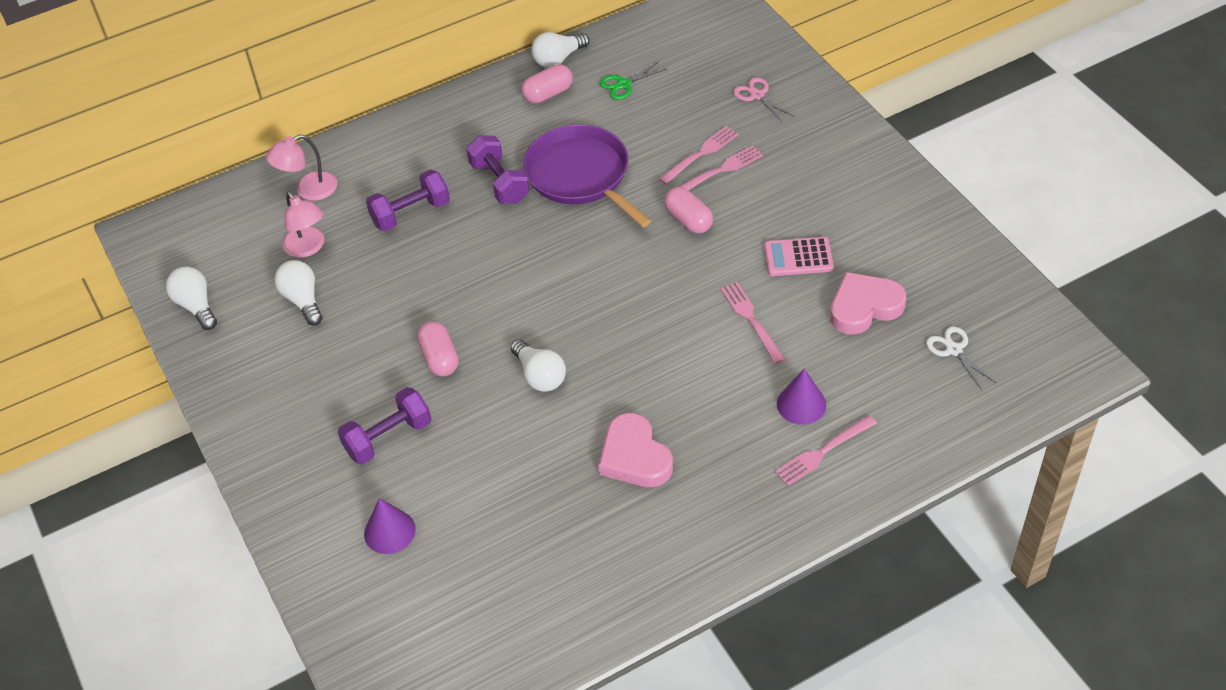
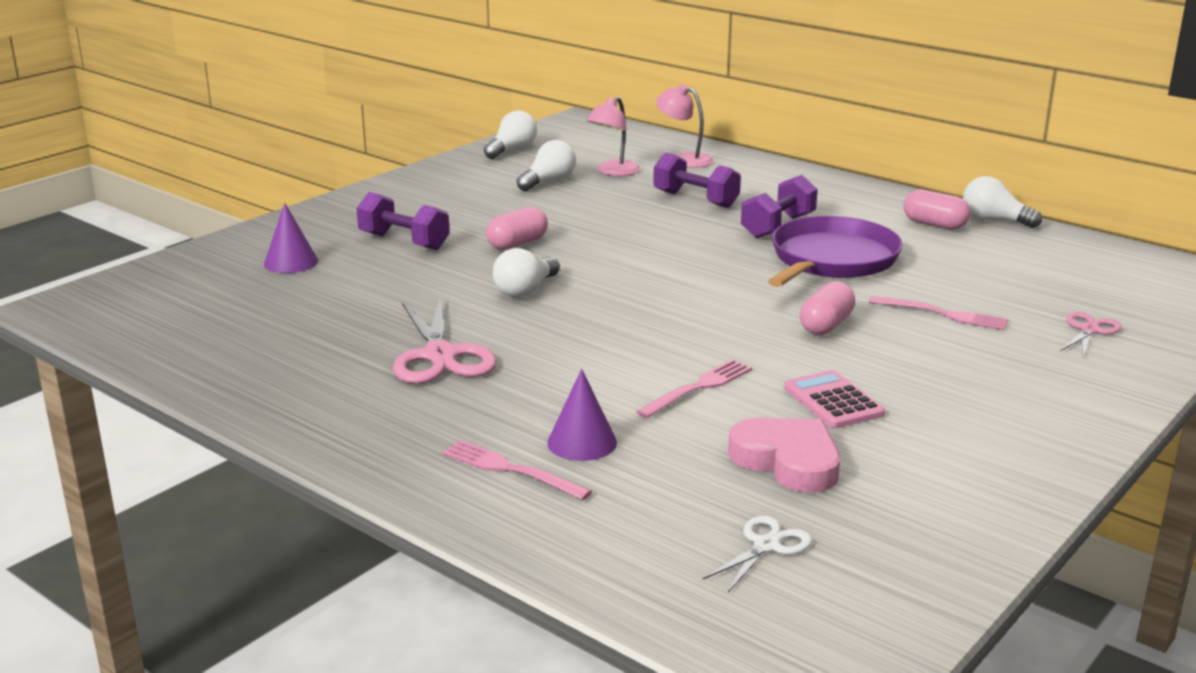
camera: 65 degrees right, 25 degrees down
(623, 84) = (1001, 256): green scissors -> none
(634, 457) = (440, 356): pink heart -> pink scissors
(721, 170) = (930, 330): pink fork -> none

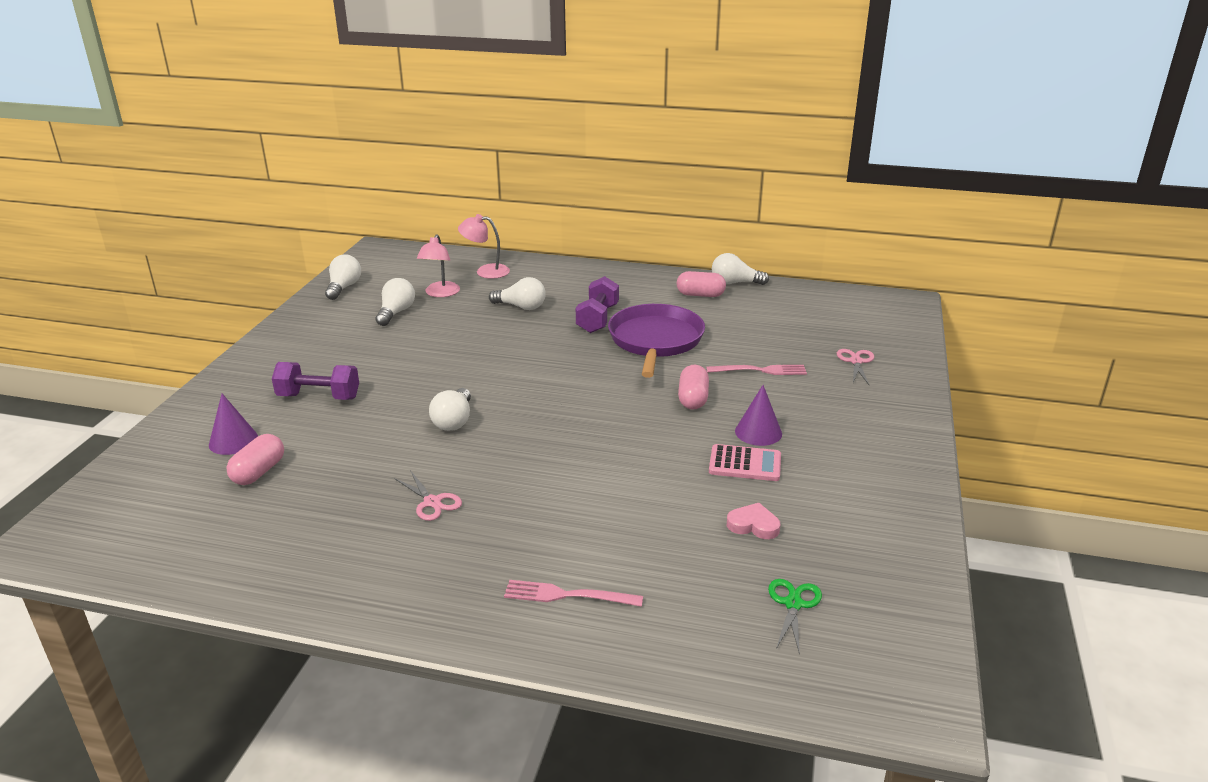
camera: 25 degrees left, 5 degrees up
(440, 356) = (432, 502): pink scissors -> pink scissors, size x0.55
(517, 244) = (415, 378): pink capsule -> pink capsule (259, 472)
(582, 442) = (601, 553): purple cone -> purple cone (758, 432)
(695, 199) = (521, 307): purple dumbbell -> white light bulb
(698, 387) = (647, 478): pink fork -> none
(766, 546) = (793, 604): white scissors -> green scissors
(787, 461) = (753, 525): pink heart -> pink heart, size x0.58
(833, 401) = (745, 464): pink calculator -> pink calculator turned 150 degrees clockwise

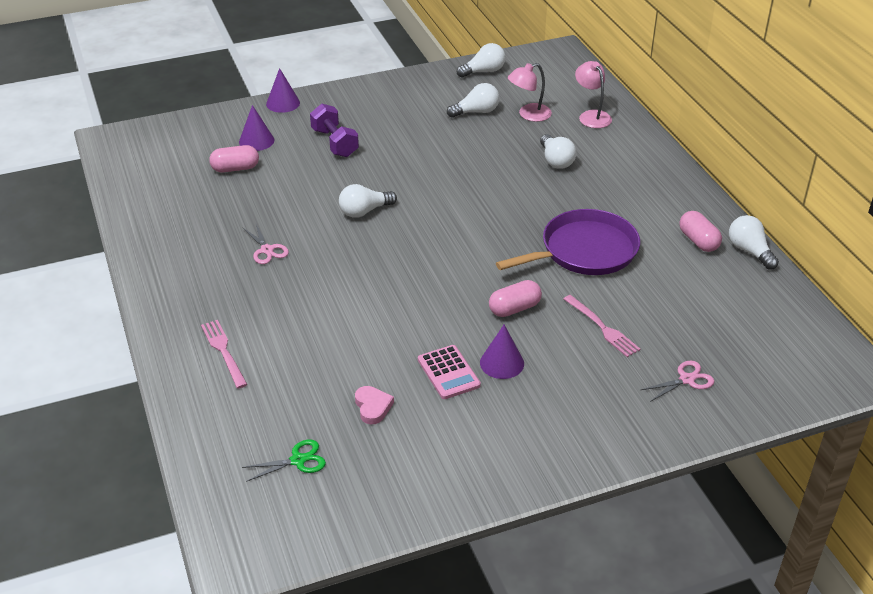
camera: 55 degrees right, 10 degrees up
(197, 401) = (283, 103): none -> purple cone
(432, 502) = (267, 250): pink scissors -> pink scissors turned 45 degrees counterclockwise
(597, 319) = (583, 206): purple dumbbell -> none

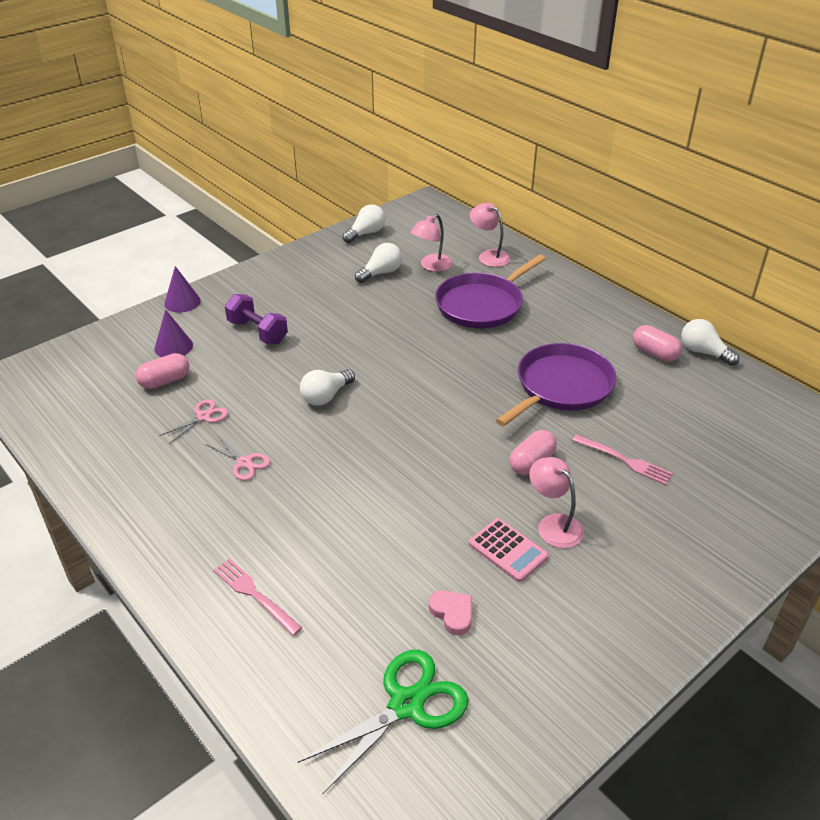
camera: 20 degrees left, 0 degrees up
(298, 460) = (406, 705): green scissors -> green scissors, size x1.83
(502, 363) = (553, 524): purple cone -> pink lamp
(556, 161) = (482, 304): white light bulb -> purple pan
(686, 379) = (732, 493): pink scissors -> pink scissors (203, 417)

